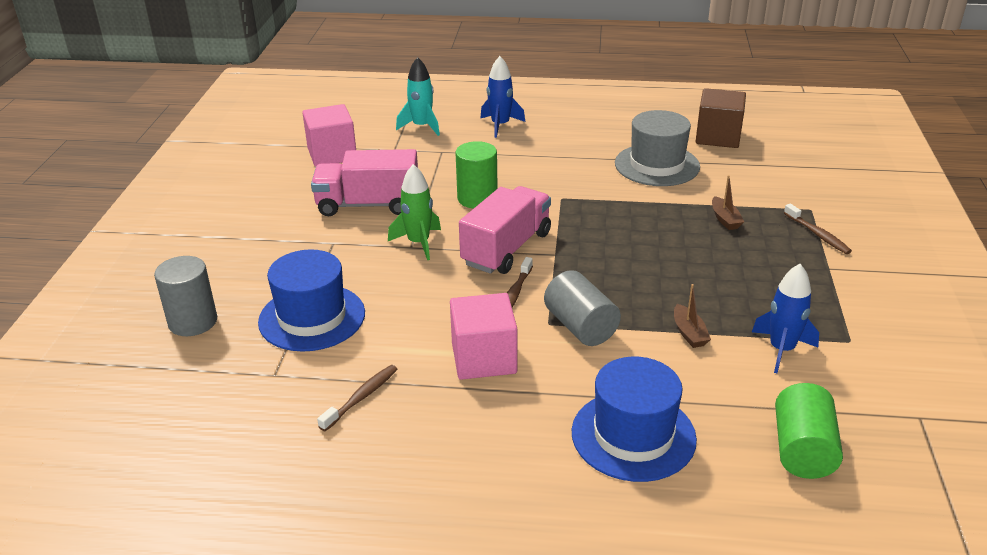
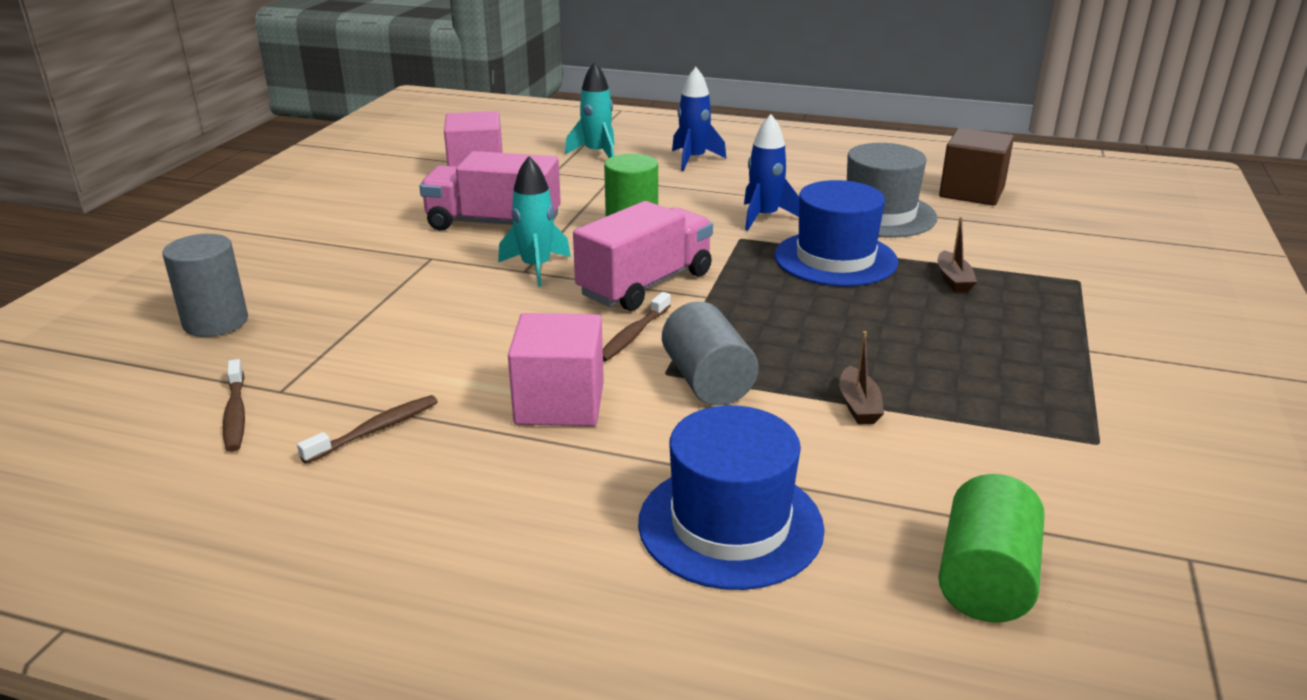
camera: 10 degrees right, 5 degrees down
(312, 317) = (362, 333): blue hat -> blue hat (835, 259)
(418, 243) = (536, 268): green rocket -> turquoise rocket
(781, 350) = (989, 442): blue rocket -> blue rocket (764, 217)
(818, 235) = (1082, 309): brown toothbrush -> brown toothbrush (235, 414)

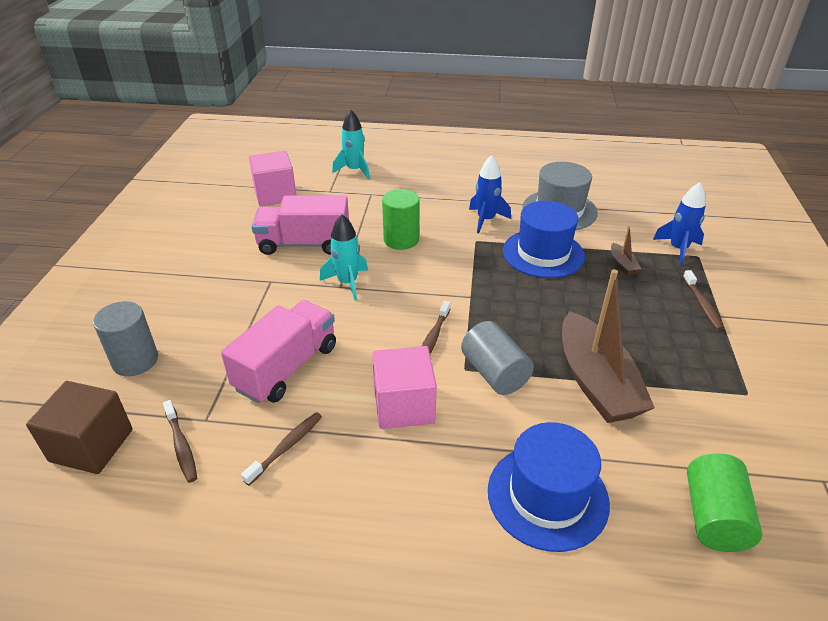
camera: 10 degrees left, 10 degrees up
(645, 284) = (427, 290): pink truck -> pink truck (286, 367)
(693, 159) = (422, 170): blue rocket -> blue rocket (678, 249)
(858, 406) = (596, 382): brown boat -> brown boat, size x2.46
(971, 192) = (611, 184): brown cube -> brown cube (91, 445)
(1064, 335) = (702, 305): none -> brown toothbrush

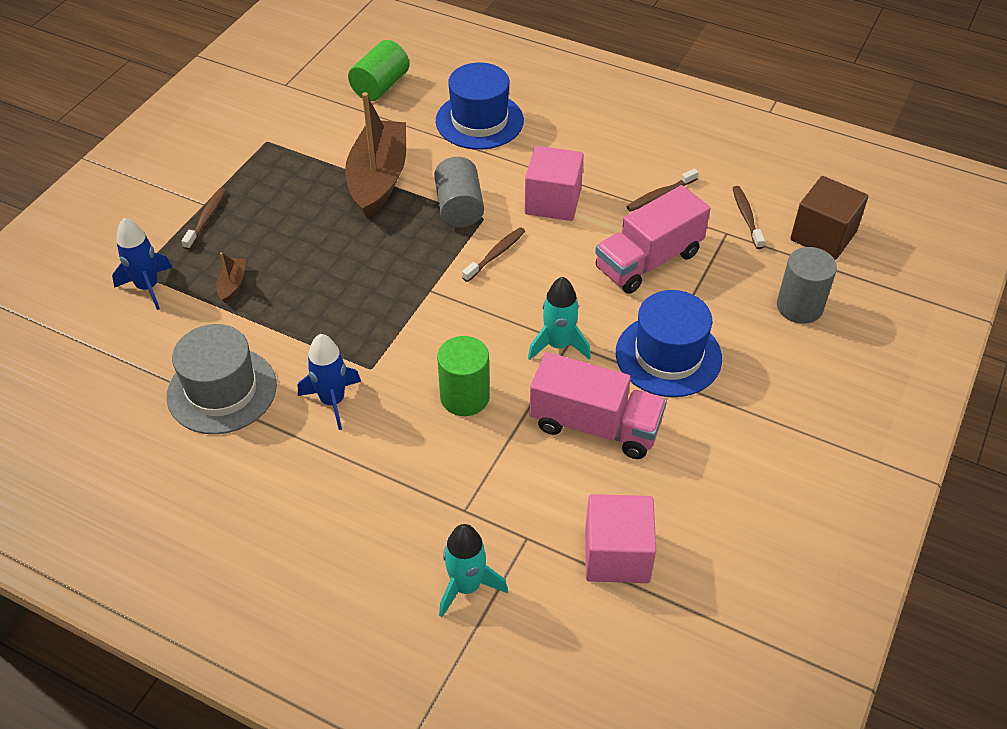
camera: 160 degrees left, 10 degrees up
(543, 253) = (306, 324): blue hat -> blue hat (668, 355)

